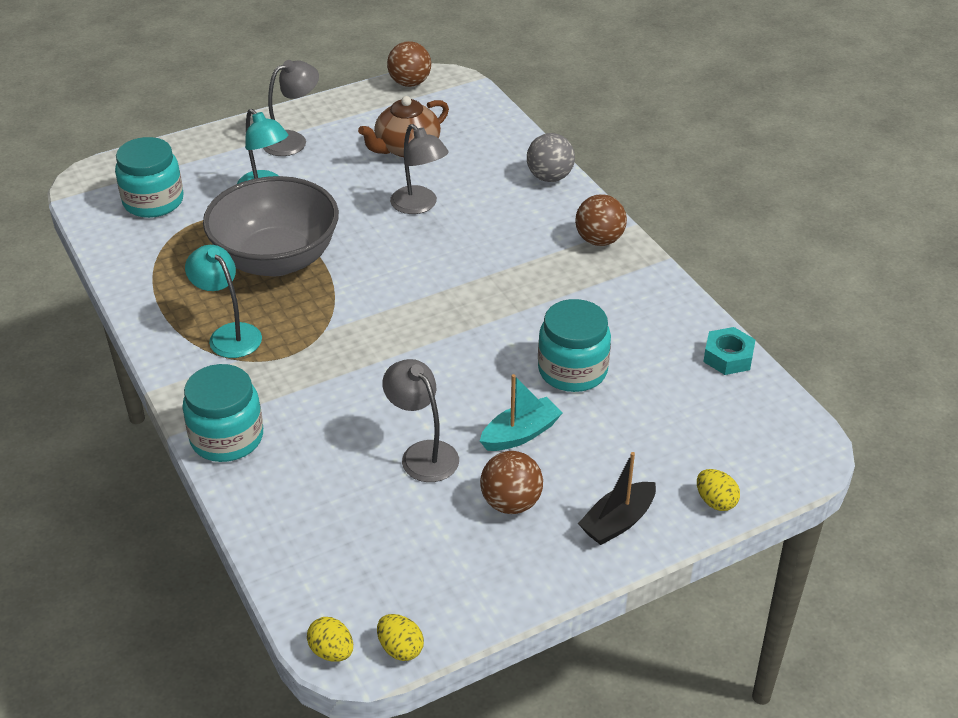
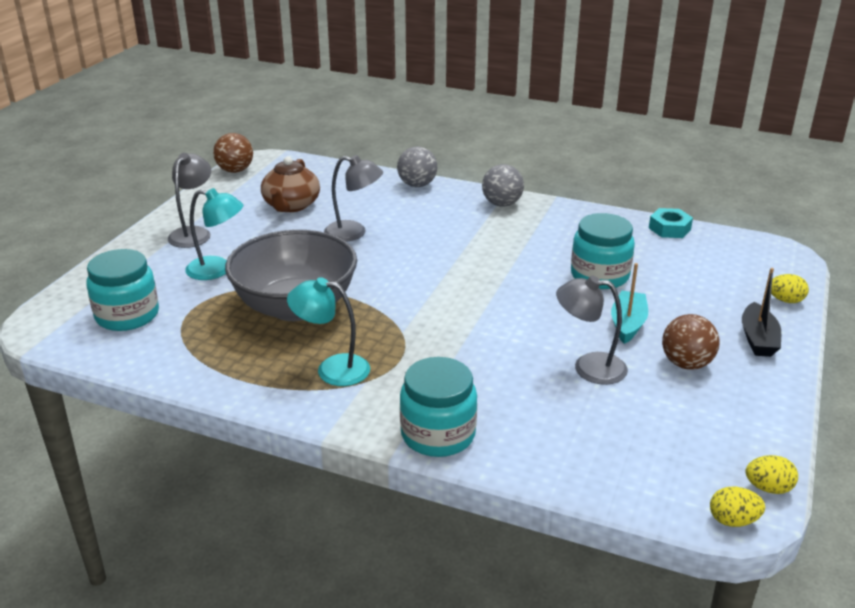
camera: 40 degrees left, 10 degrees down
(599, 240) = (502, 204): brown ball -> grey ball

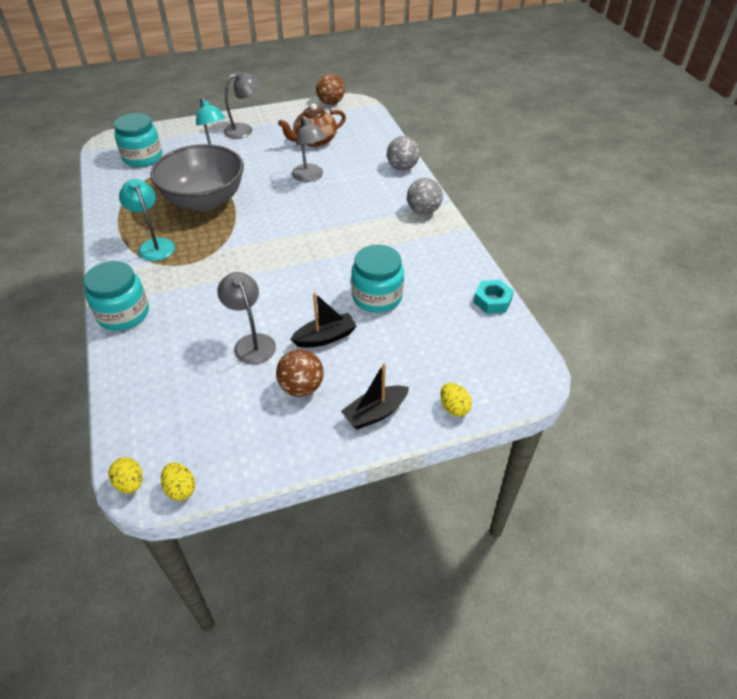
camera: 50 degrees right, 15 degrees up
(628, 324) = (325, 337): turquoise boat -> black boat

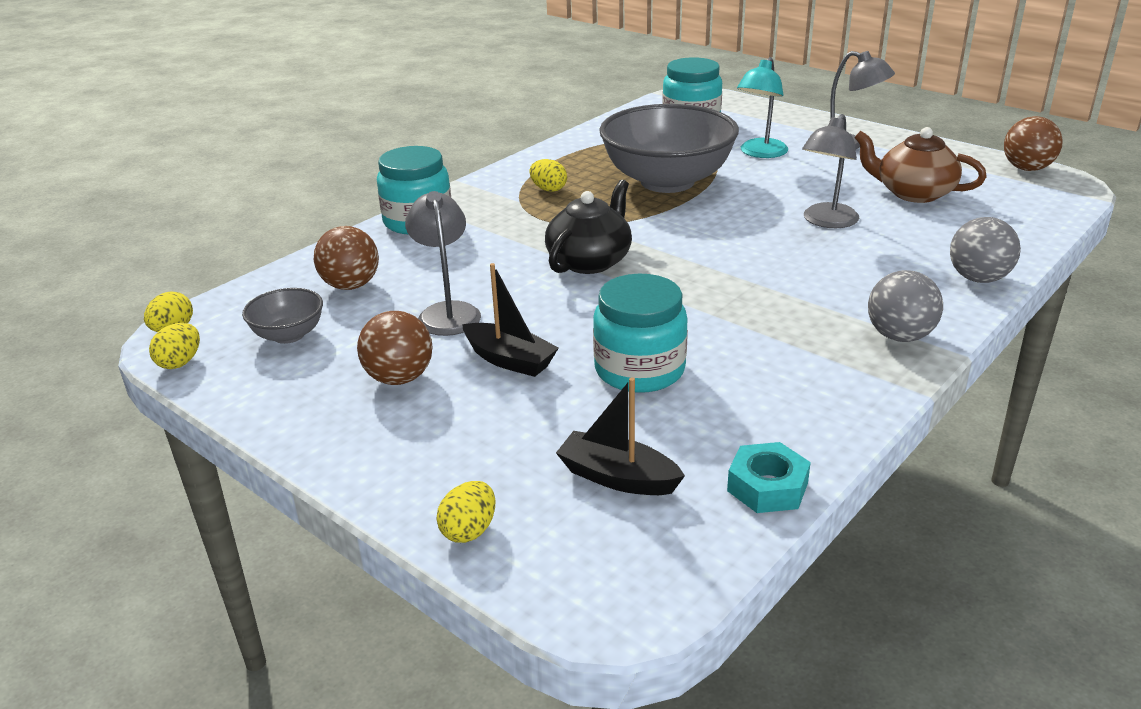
camera: 60 degrees right, 15 degrees down
(154, 245) = (548, 189): turquoise lamp -> yellow egg
(172, 373) = (351, 285): none -> brown ball
(203, 422) = (288, 335): none -> grey bowl
(251, 342) = (447, 312): grey lamp -> grey lamp turned 45 degrees counterclockwise
(258, 267) = (590, 261): none -> black teapot
(375, 413) = (399, 457): black boat -> black boat (618, 477)

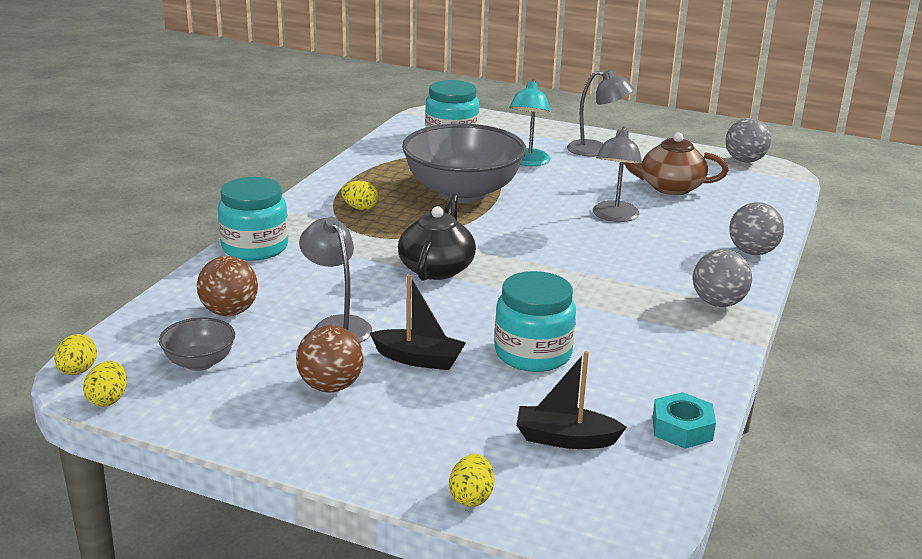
camera: 20 degrees left, 5 degrees down
(1027, 168) = (744, 160): brown ball -> grey ball

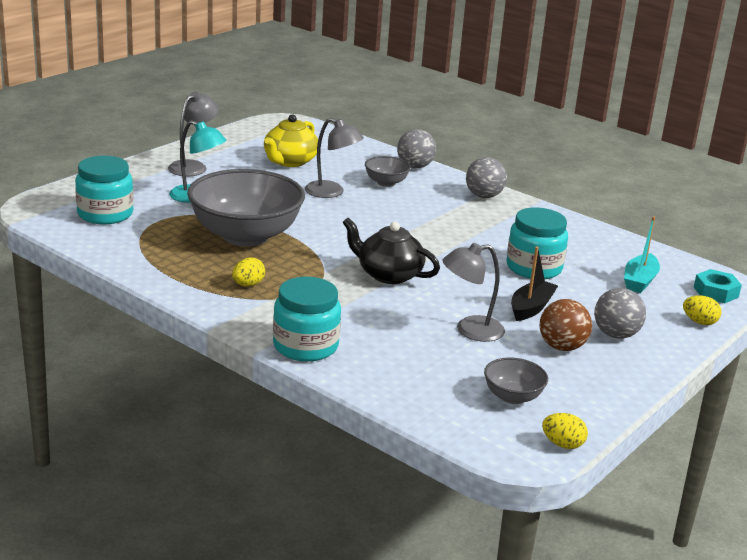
camera: 75 degrees left, 0 degrees up
(77, 371) = (512, 457): yellow egg -> none
(229, 312) = (429, 373): brown ball -> none
(565, 439) = (639, 281): black boat -> turquoise boat
(669, 187) = (290, 161): brown teapot -> yellow teapot
(679, 241) = (386, 183): none -> grey bowl
(682, 428) = (632, 246): turquoise nut -> turquoise nut (715, 292)
(744, 160) = (257, 125): grey ball -> grey ball (615, 334)

